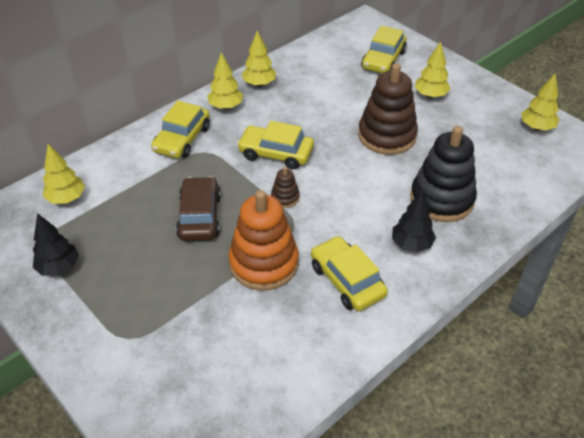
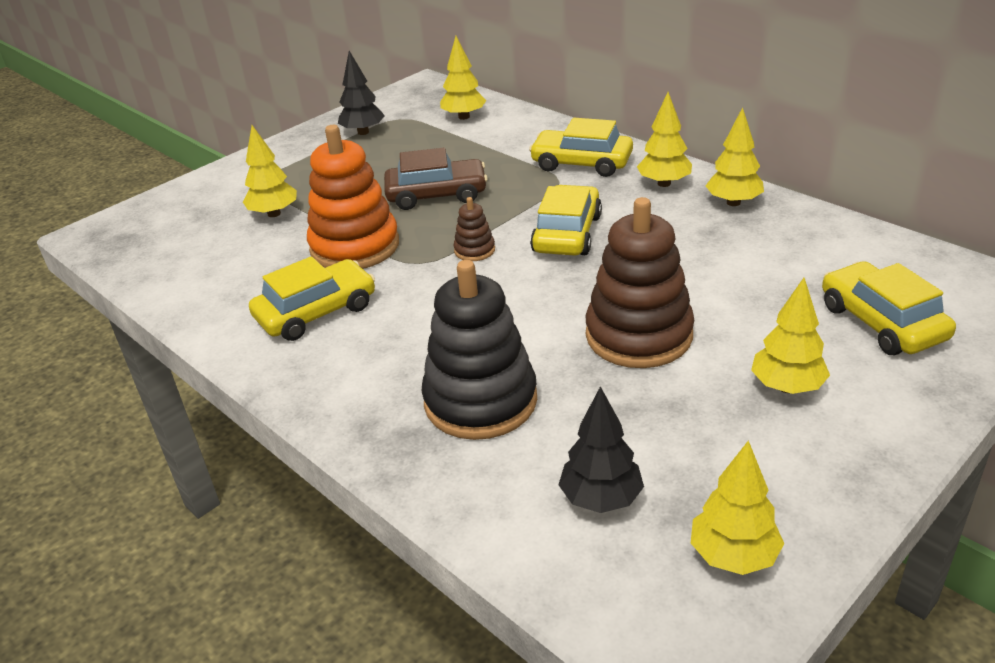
camera: 90 degrees right, 10 degrees down
(194, 323) = (274, 214): none -> yellow tree
(383, 60) = (881, 322): yellow car -> yellow car turned 45 degrees clockwise
(411, 244) = (378, 368): black tree -> black tree (601, 499)

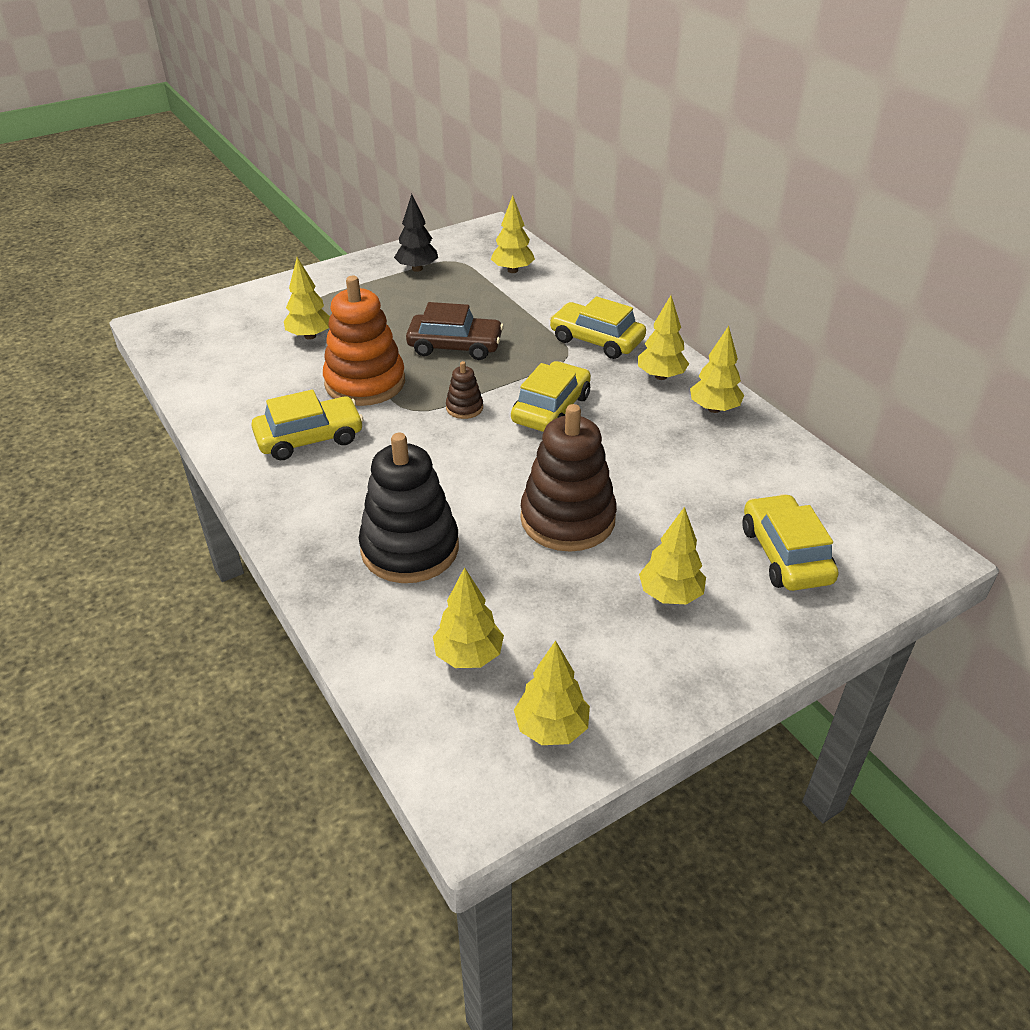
camera: 10 degrees right, 5 degrees up
(601, 499) = (469, 656): black tree -> yellow tree

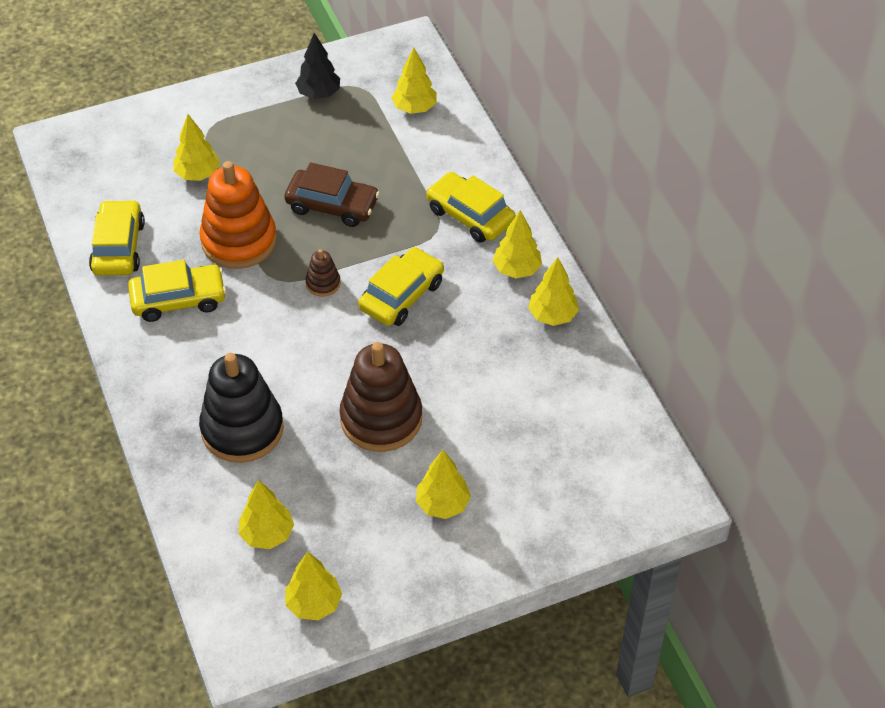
camera: 10 degrees right, 10 degrees up
(785, 554) = (553, 480): yellow car -> yellow car (118, 247)

